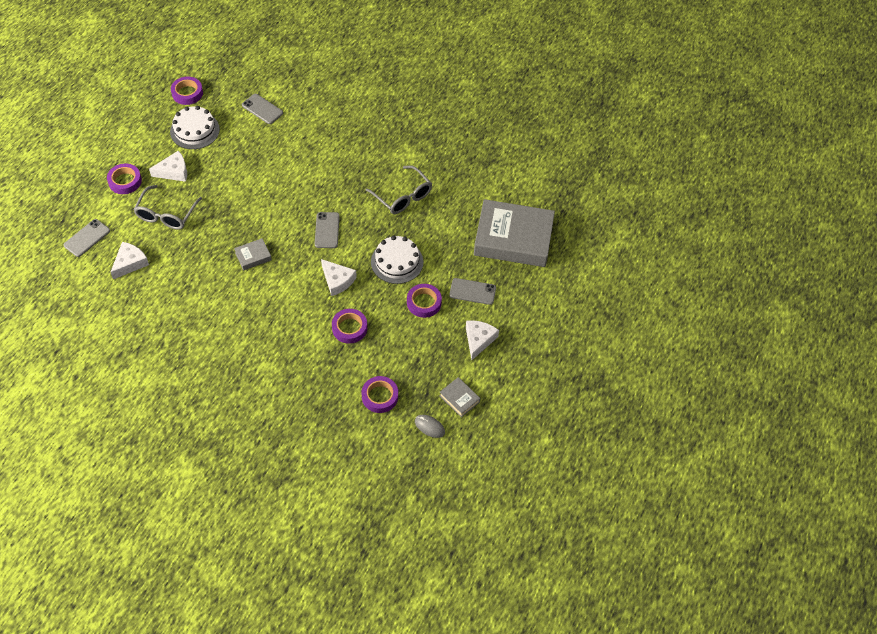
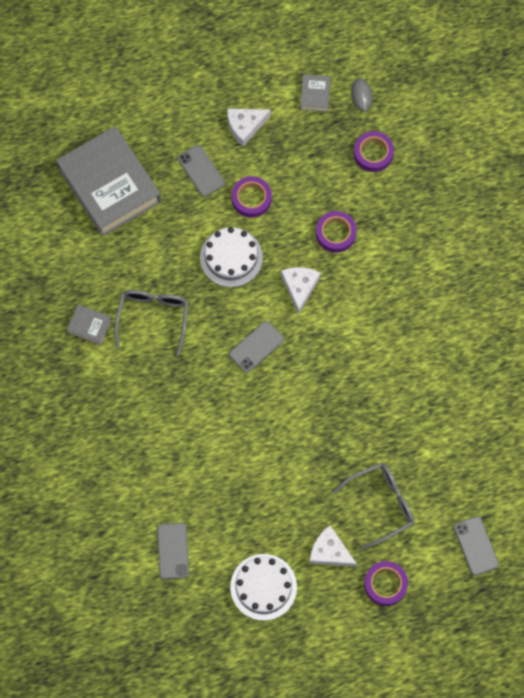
camera: 130 degrees left, 15 degrees up
(87, 238) = (476, 546): grey phone -> grey phone turned 75 degrees clockwise
(130, 263) = (460, 478): white cheese -> none
(187, 93) = (225, 647): purple tape -> none
(253, 256) = (346, 381): grey book -> grey book (89, 326)

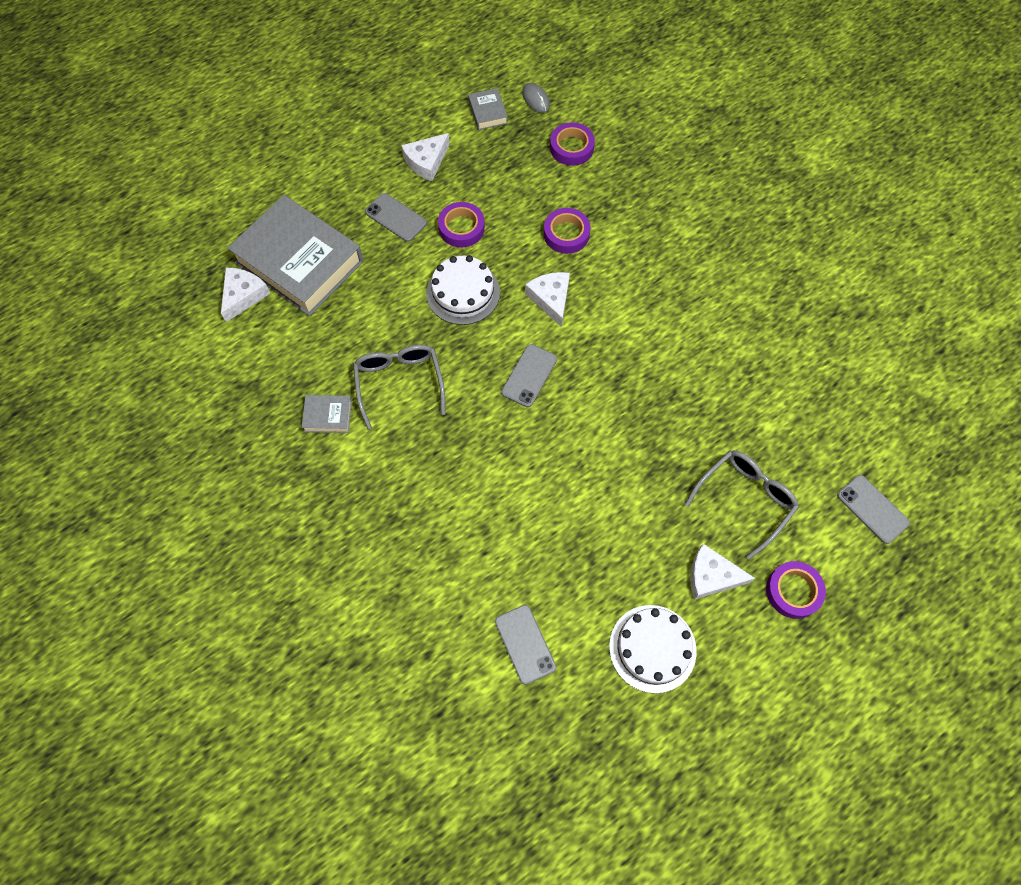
camera: 20 degrees left, 5 degrees down
(56, 200) = (243, 295): none -> white cheese

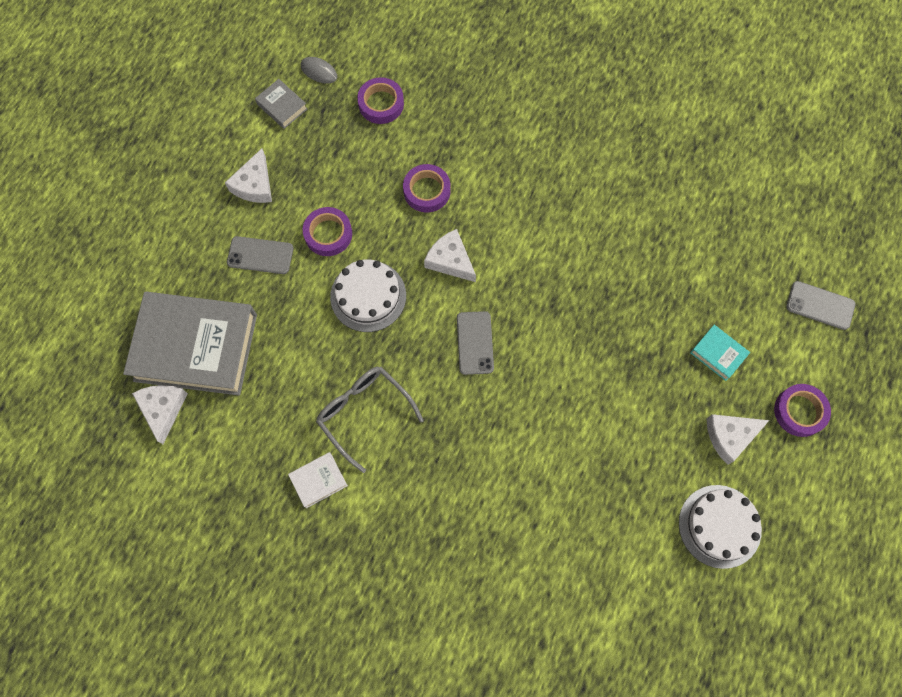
camera: 30 degrees left, 5 degrees up
(328, 416) = (318, 481): grey book -> white book
(525, 644) = (616, 585): grey phone -> none
(745, 499) = (718, 354): grey glasses -> turquoise book

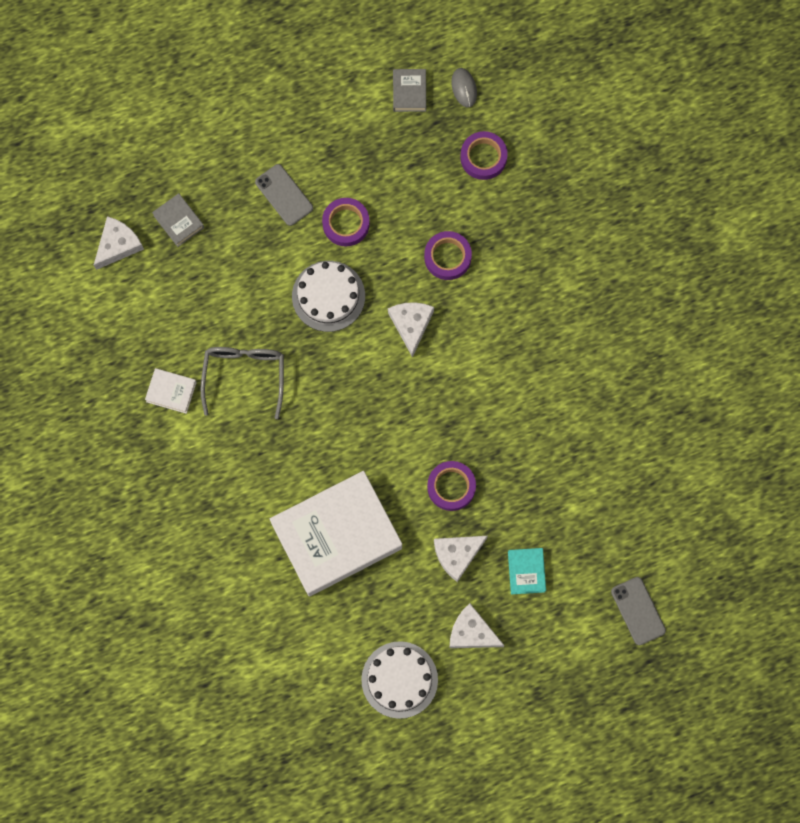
camera: 45 degrees right, 5 degrees up
(196, 347) = (179, 221): grey book -> grey book, size x0.41
(254, 185) = (331, 136): white cheese -> white cheese (457, 555)
(475, 343) = (367, 400): grey phone -> none
(558, 464) = (336, 536): none -> white book
(799, 411) = (538, 664): purple tape -> purple tape (451, 487)

